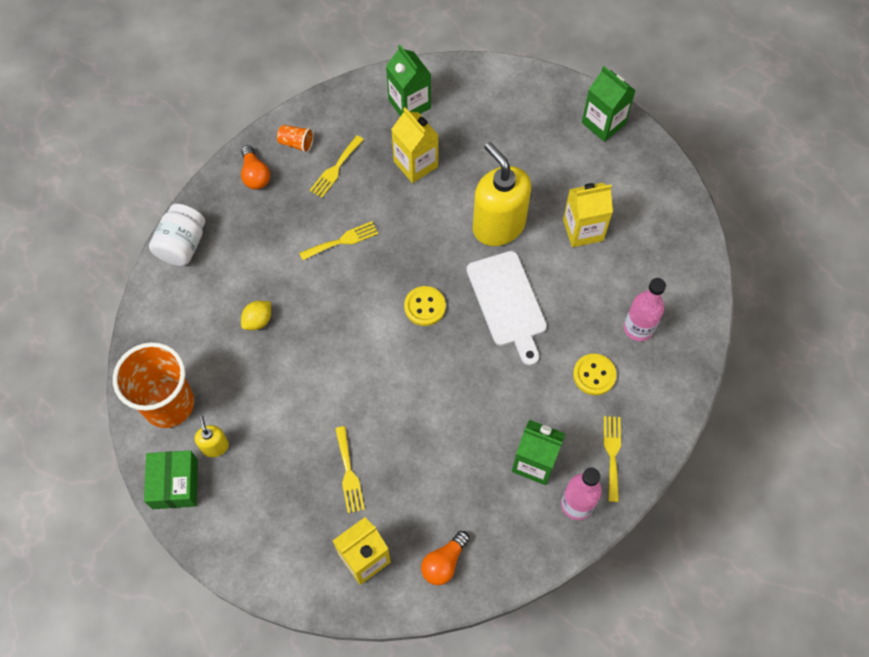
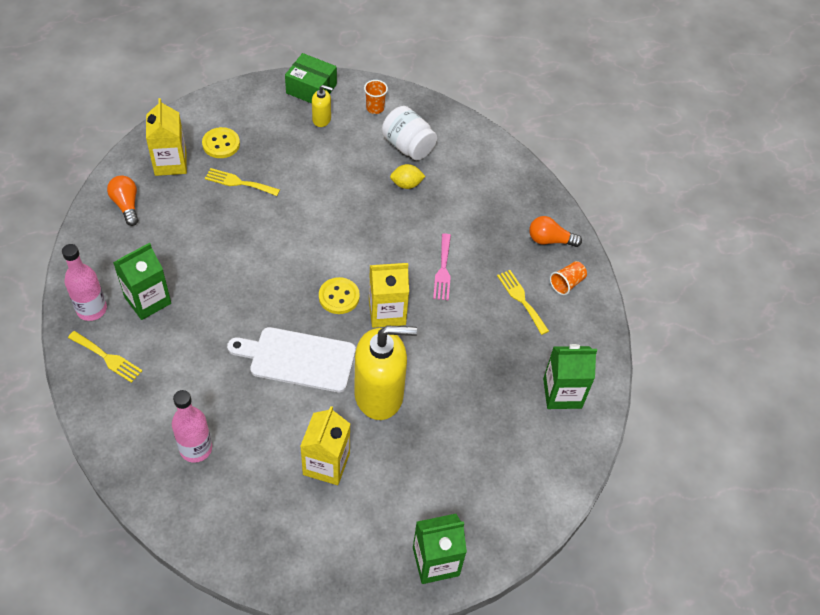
camera: 115 degrees right, 10 degrees down
(169, 404) = (375, 108): orange cup -> orange cup, size x0.42
(182, 245) = (509, 166): white jar -> white jar (408, 146)
(258, 320) = (406, 184): yellow lemon -> yellow lemon turned 75 degrees counterclockwise
(342, 241) = (443, 270): yellow fork -> pink fork
(415, 164) = (489, 363): yellow carton -> yellow carton (387, 312)
(594, 375) = (182, 386): yellow button -> yellow button (221, 144)

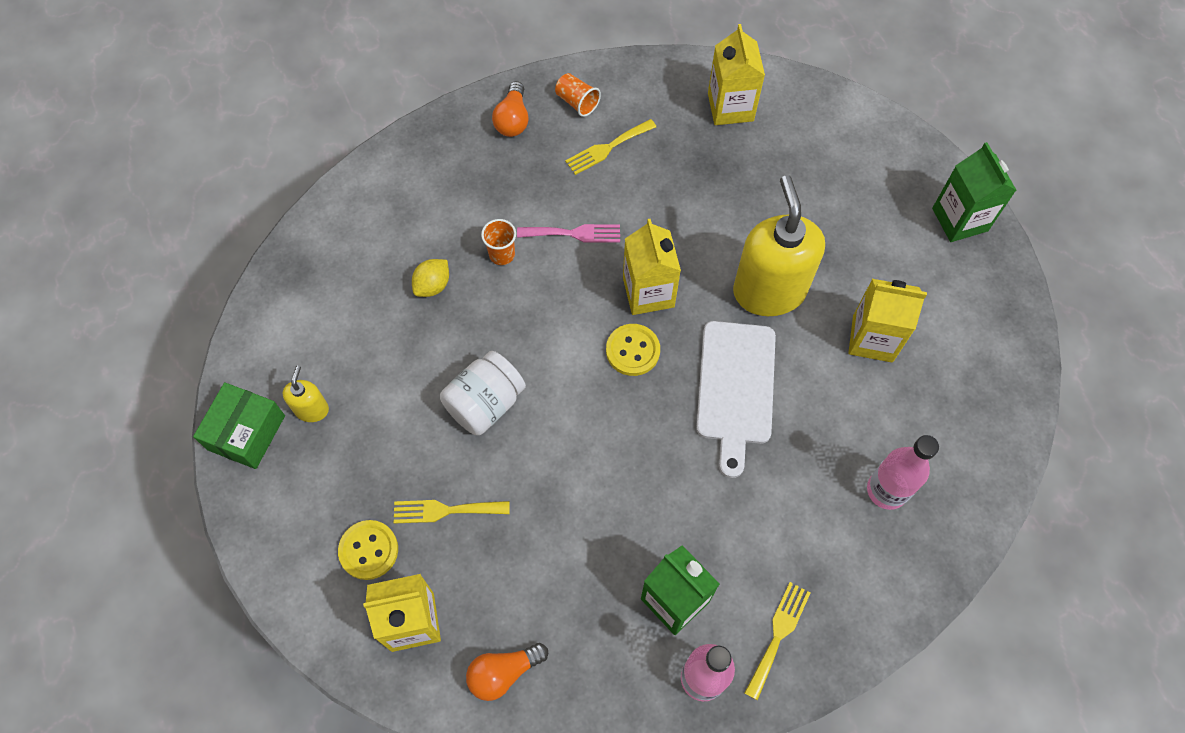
camera: 90 degrees left, 10 degrees up
(239, 182) = (445, 510): yellow fork -> yellow fork turned 75 degrees clockwise
(375, 108) = (287, 338): orange cup -> orange cup (502, 254)
(406, 184) = (433, 285): yellow lemon -> yellow lemon turned 45 degrees clockwise
(408, 146) = (361, 289): white jar -> white jar (485, 403)
(562, 393) = (730, 107): green carton -> yellow carton

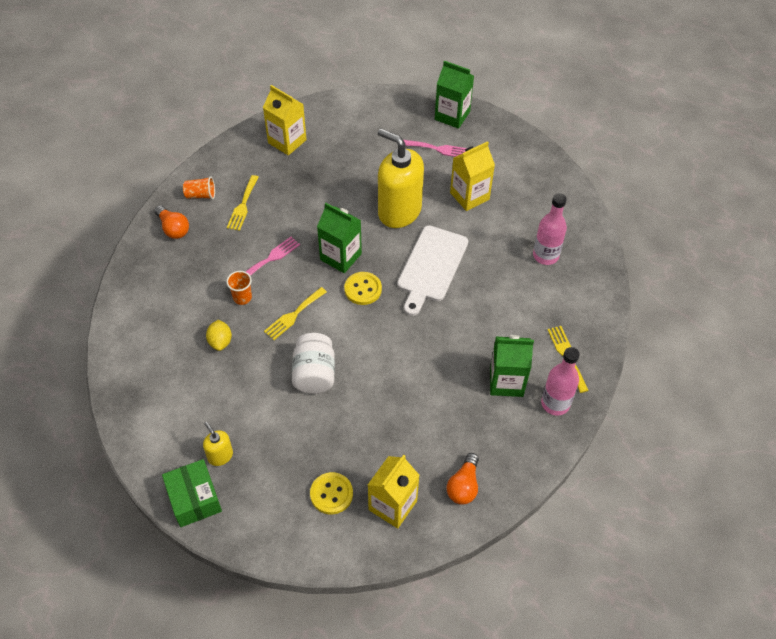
camera: 45 degrees left, 10 degrees down
(445, 510) = (350, 440): yellow fork -> yellow fork (293, 315)
(648, 292) = (340, 257): yellow carton -> green carton
(735, 388) = (431, 267): white cutting board -> white cutting board turned 60 degrees clockwise
(897, 250) = (438, 149): none -> pink fork

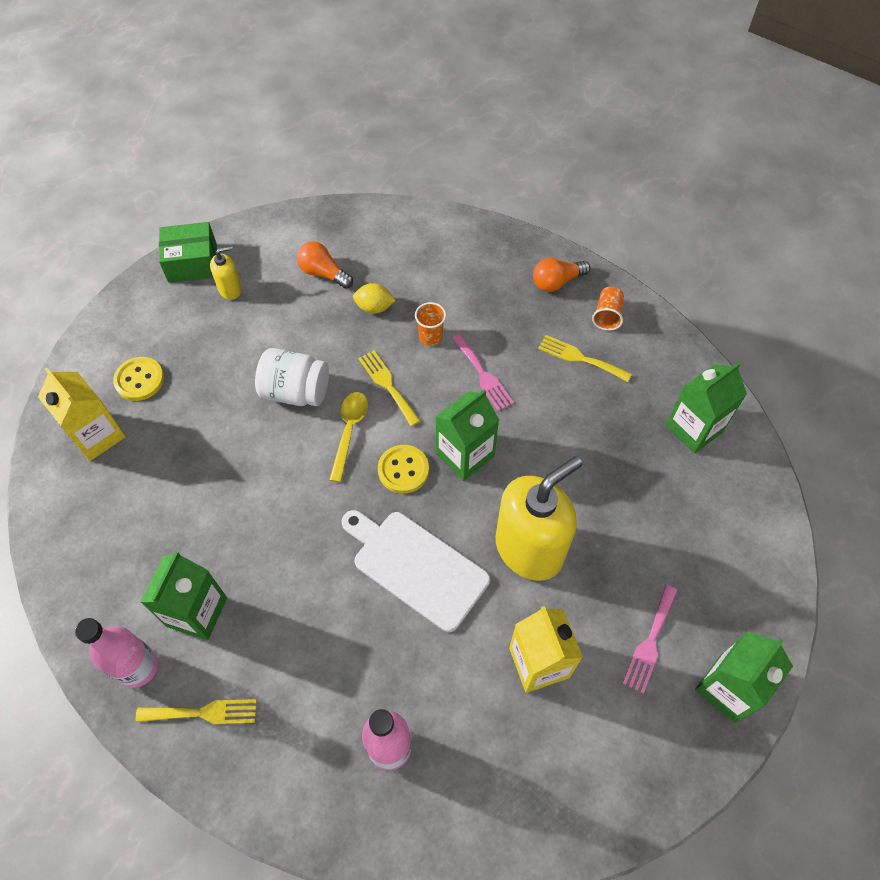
camera: 105 degrees right, 5 degrees up
(287, 141) = (694, 428): yellow carton -> green carton
(340, 329) = (349, 431): none -> yellow spoon
(463, 486) = (82, 516): orange light bulb -> orange light bulb (323, 273)

